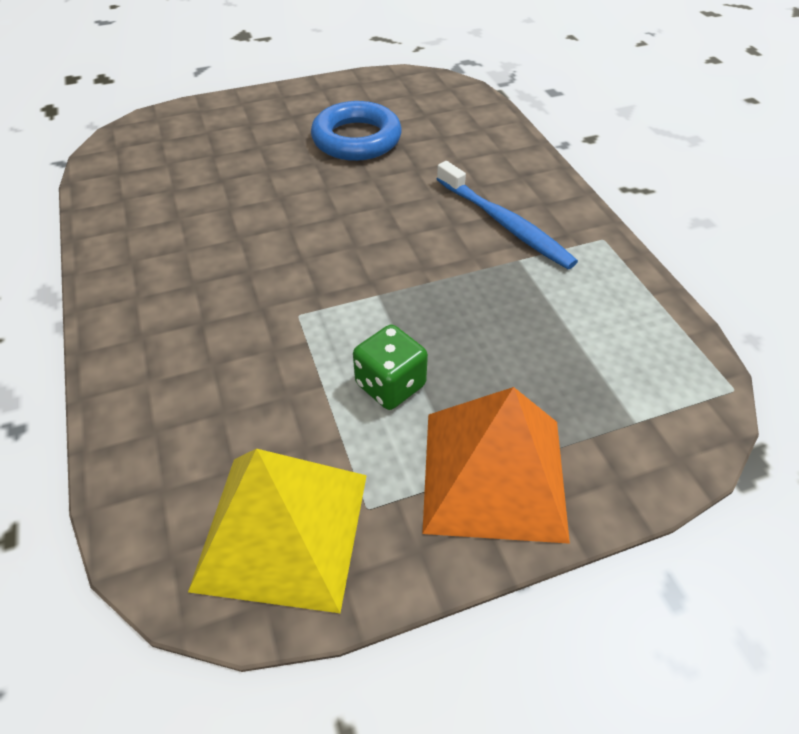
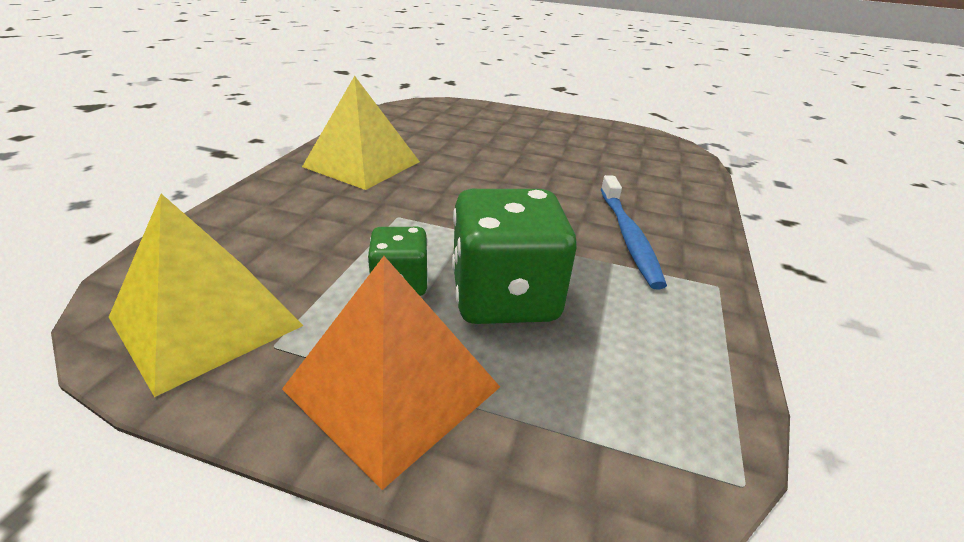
camera: 35 degrees right, 15 degrees down
(175, 268) = (362, 164): none -> yellow pyramid
(356, 139) = (568, 151): blue ring -> none
(480, 344) = (504, 297): none -> green dice

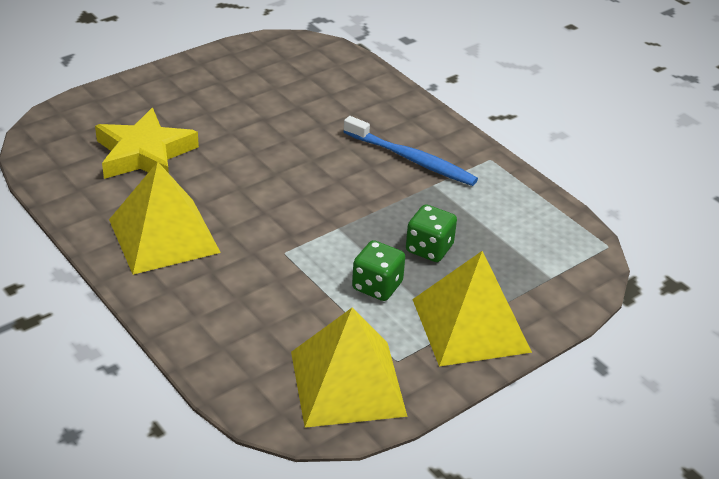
camera: 55 degrees left, 5 degrees up
(393, 387) = (470, 325): orange pyramid -> yellow pyramid
(449, 133) = (144, 154): none -> yellow star
(504, 297) = (429, 248): green dice -> green dice, size x0.55

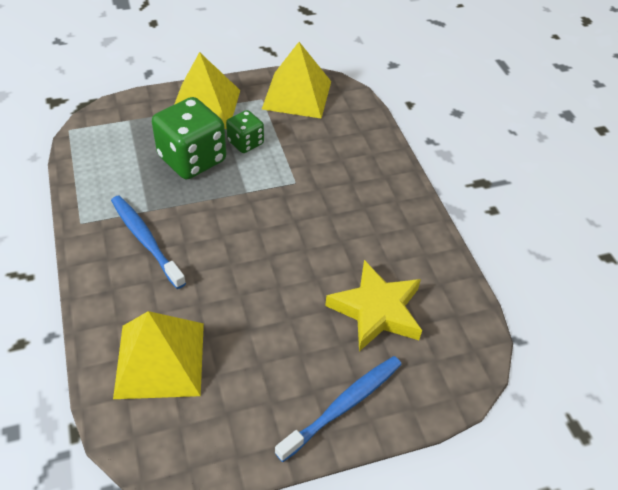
camera: 160 degrees left, 10 degrees up
(157, 90) = (343, 406): none -> blue toothbrush
(164, 236) = (379, 218): yellow pyramid -> yellow pyramid (160, 359)
(429, 248) = (192, 159): green dice -> green dice, size x1.83

